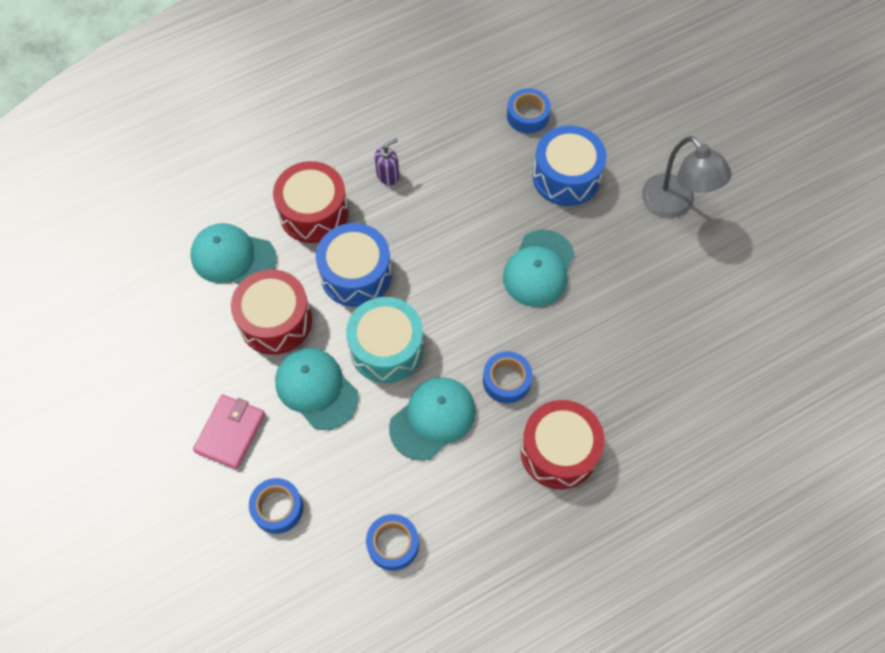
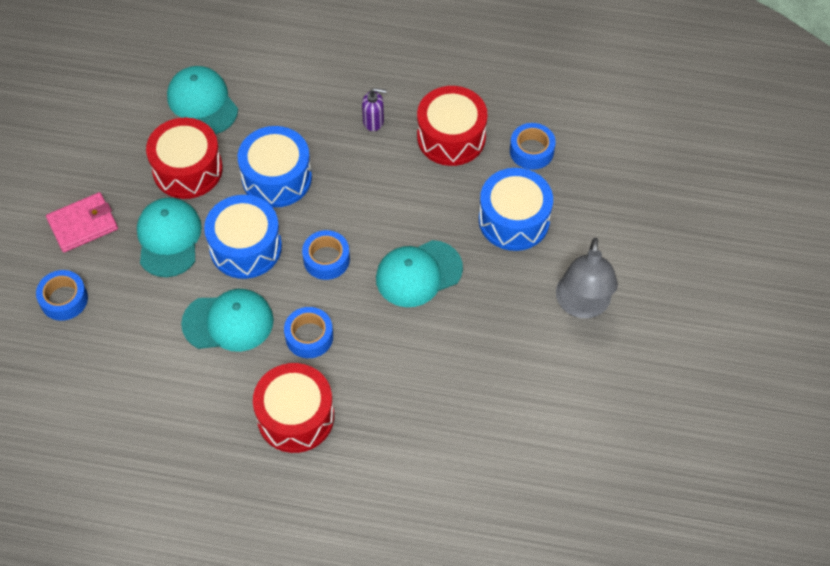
camera: 40 degrees right, 5 degrees down
(313, 212) = (291, 110): red drum -> red drum (451, 137)
(386, 348) = (245, 247): turquoise drum -> blue drum
(393, 544) = (115, 385): blue tape -> blue tape (326, 259)

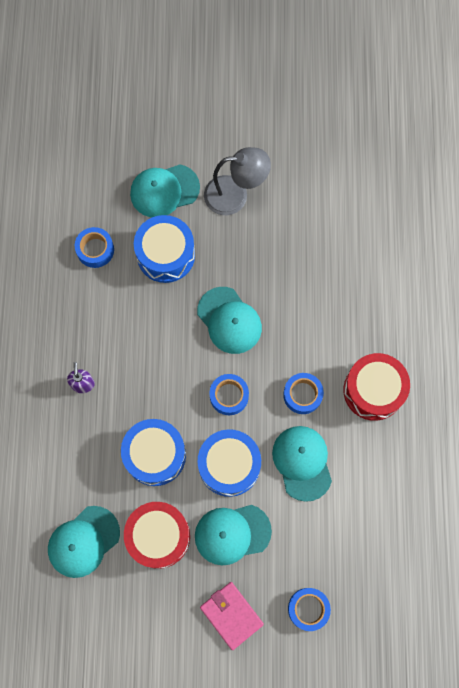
camera: 100 degrees left, 15 degrees up
(451, 137) = (90, 316): red drum -> none
(598, 230) = (164, 191): none -> turquoise cap

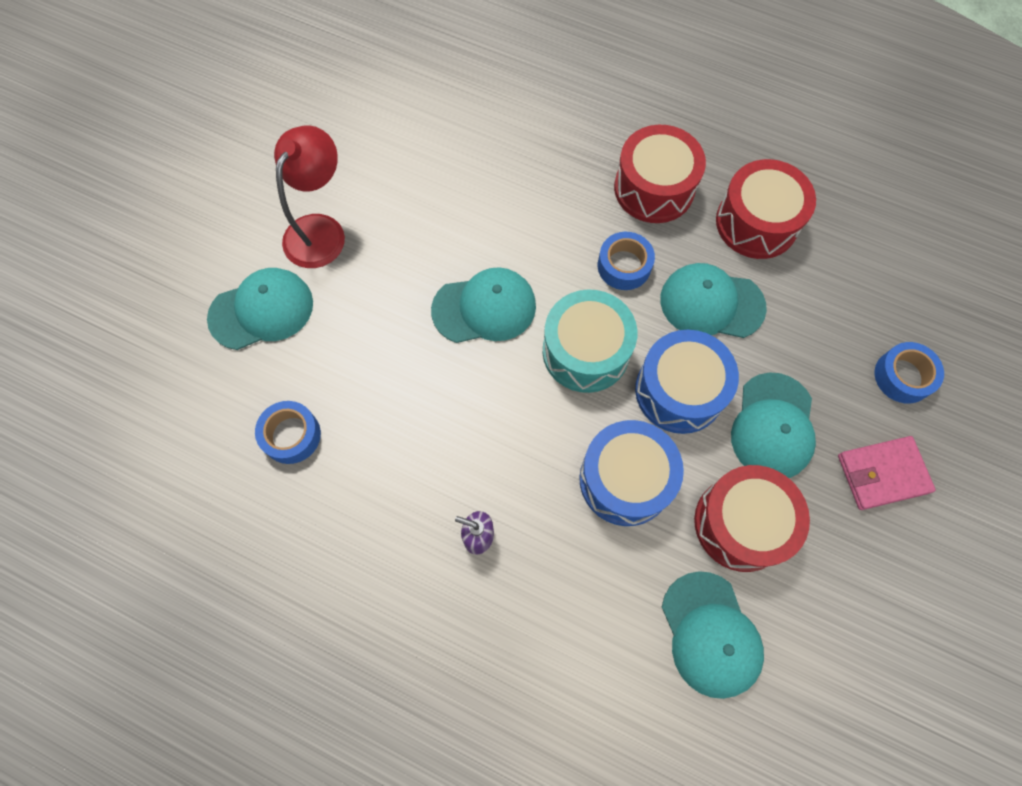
camera: 65 degrees left, 5 degrees down
(164, 191) = (261, 310): turquoise cap -> turquoise cap turned 120 degrees counterclockwise
(165, 255) = (352, 347): blue drum -> none
(229, 396) = (585, 351): blue tape -> turquoise drum
(235, 195) = (320, 230): grey lamp -> red lamp
(380, 470) = (756, 223): none -> red drum

